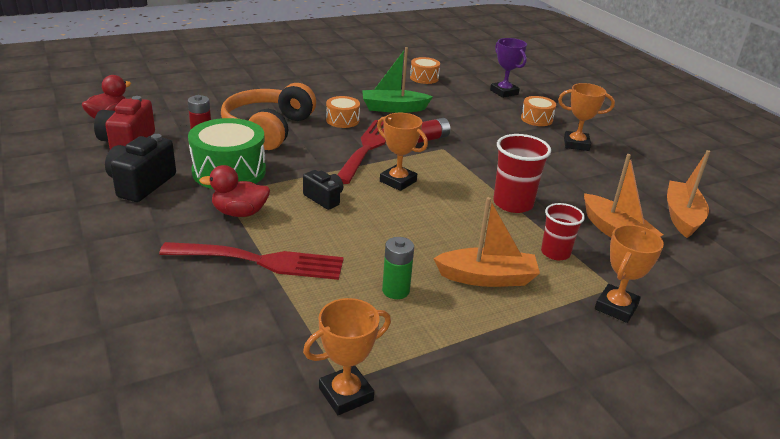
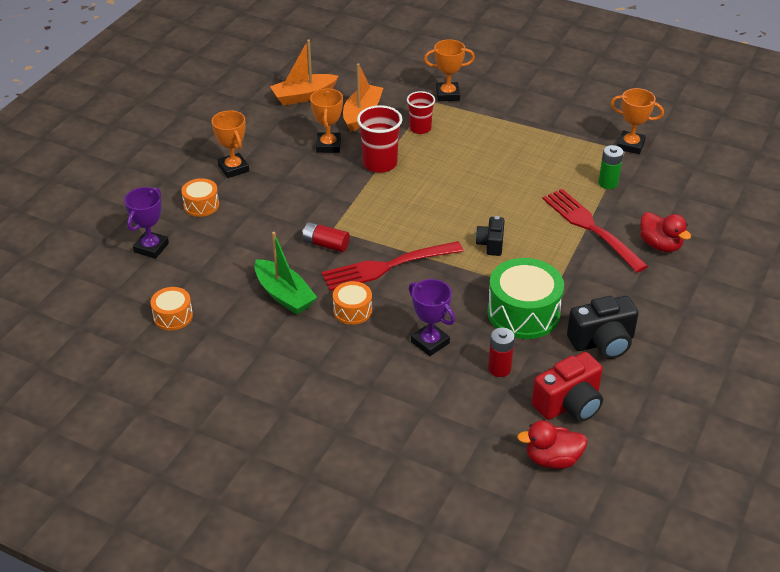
camera: 125 degrees left, 10 degrees up
(239, 213) = (561, 269): red duck -> red duck (660, 245)
(268, 129) = (430, 342): orange headphones -> purple trophy
(395, 291) = (540, 166): green battery -> green battery (608, 183)
(398, 181) = (419, 225): orange trophy -> orange trophy (328, 145)
(487, 278) = (482, 142): orange boat -> none

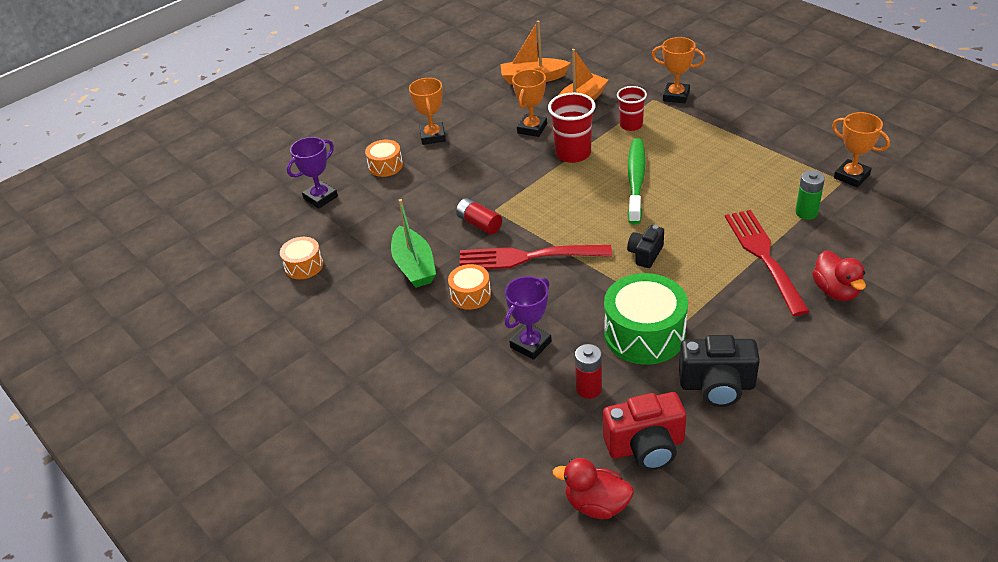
camera: 25 degrees right, 0 degrees up
(430, 342) = (530, 344): purple trophy -> purple trophy turned 60 degrees clockwise
(450, 179) = (636, 180): none -> green toothbrush

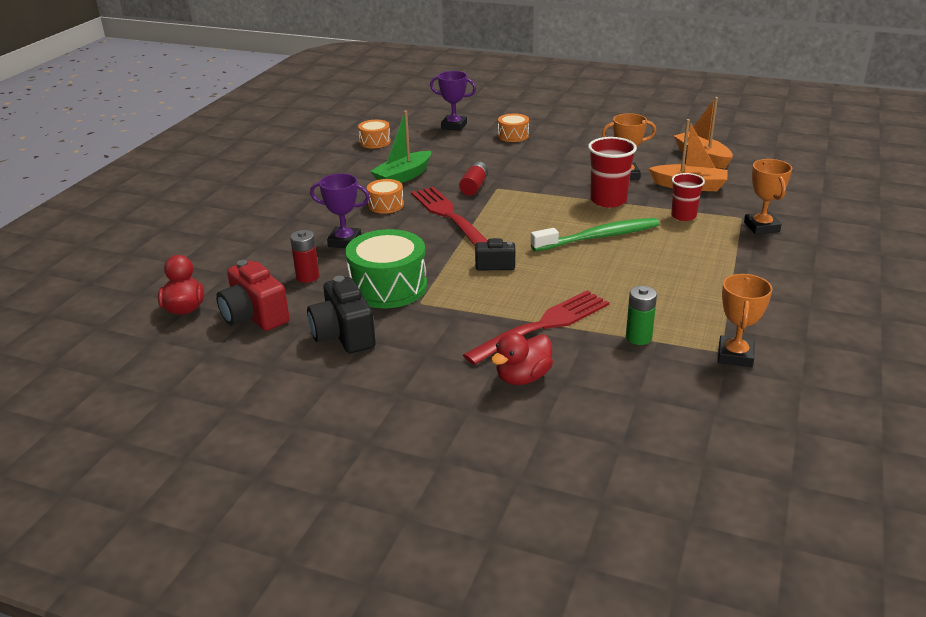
camera: 60 degrees right, 10 degrees down
(432, 136) = (569, 141): orange trophy -> none

